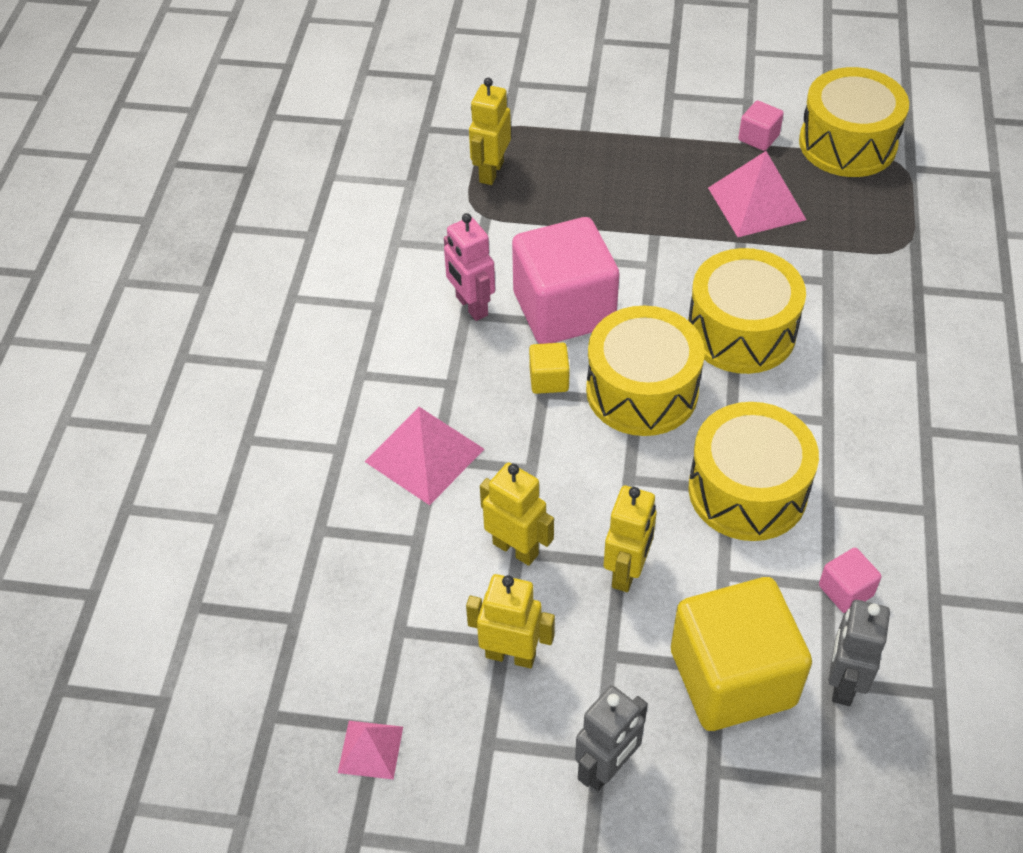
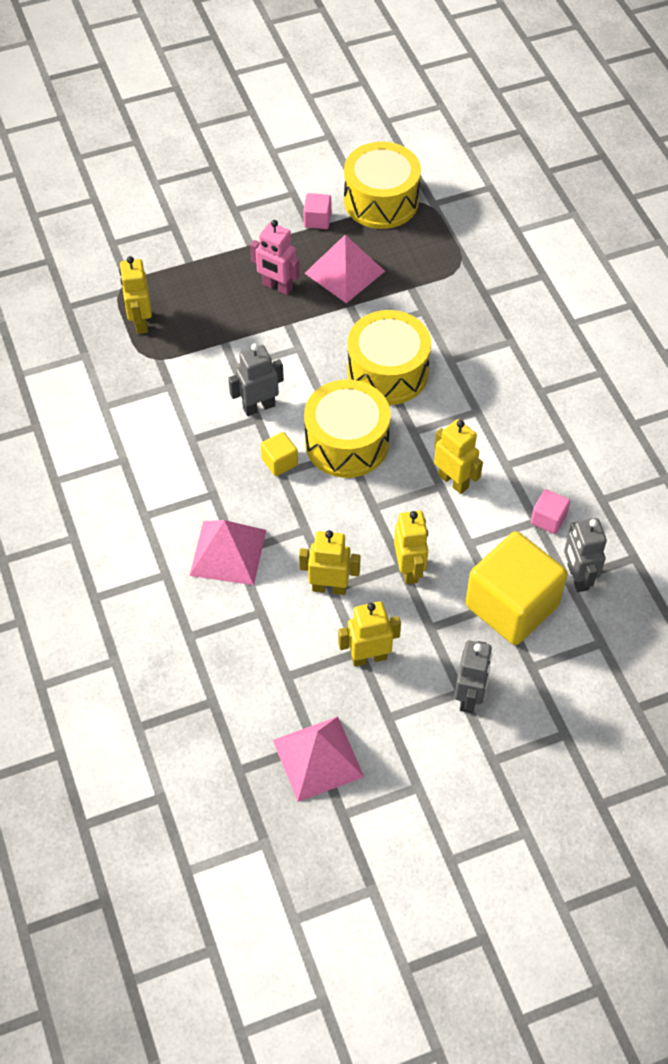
camera: 30 degrees left, 5 degrees up
(370, 749) = (318, 758): pink pyramid -> pink pyramid, size x1.76
(471, 306) = (192, 431): pink robot -> pink robot (277, 287)
(564, 310) = (259, 407): pink cube -> grey robot
(747, 490) = (453, 481): yellow drum -> yellow robot

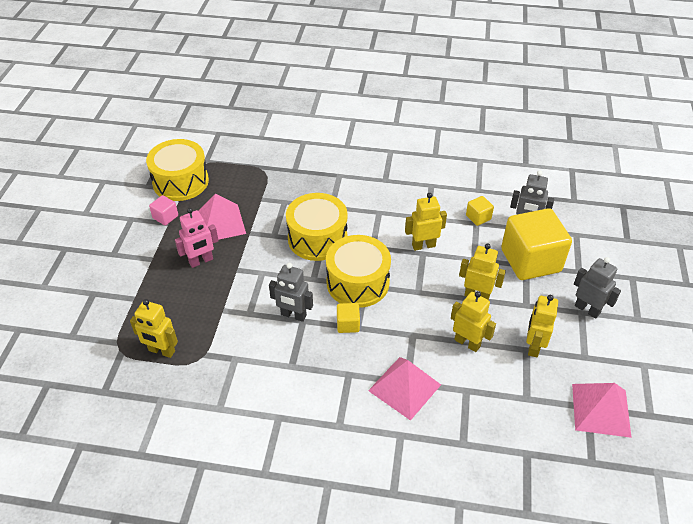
camera: 60 degrees left, 10 degrees down
(259, 407) = (293, 315): grey robot -> grey robot turned 75 degrees counterclockwise
(329, 587) = (467, 343): yellow robot -> yellow robot turned 90 degrees clockwise
(548, 519) = (478, 217): pink cube -> yellow cube

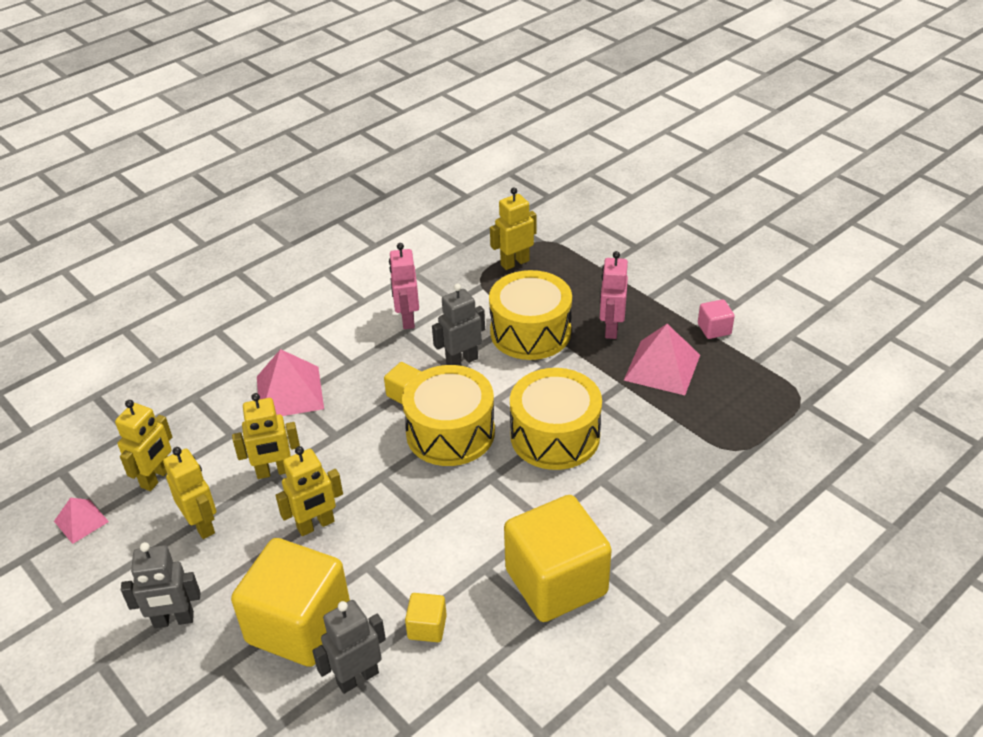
camera: 130 degrees right, 5 degrees down
(180, 182) = (776, 365): yellow drum -> yellow drum (530, 332)
(277, 373) = (407, 319): none -> pink robot
(408, 191) = (556, 582): none -> yellow cube
(423, 245) = (441, 528): yellow robot -> yellow robot (156, 478)
(601, 410) = (81, 521): pink pyramid -> pink pyramid, size x0.57

